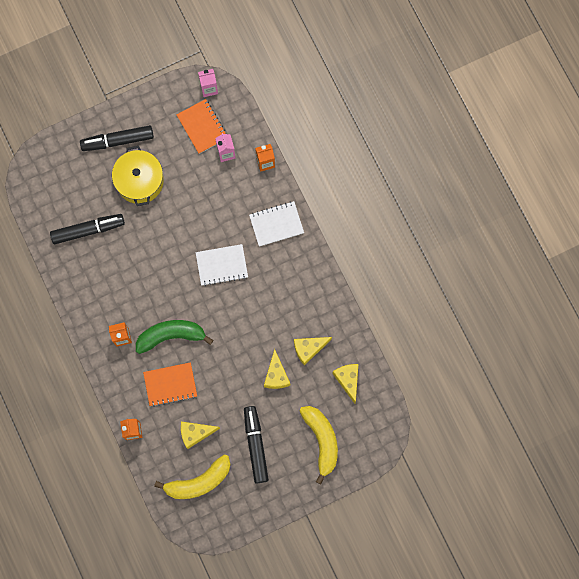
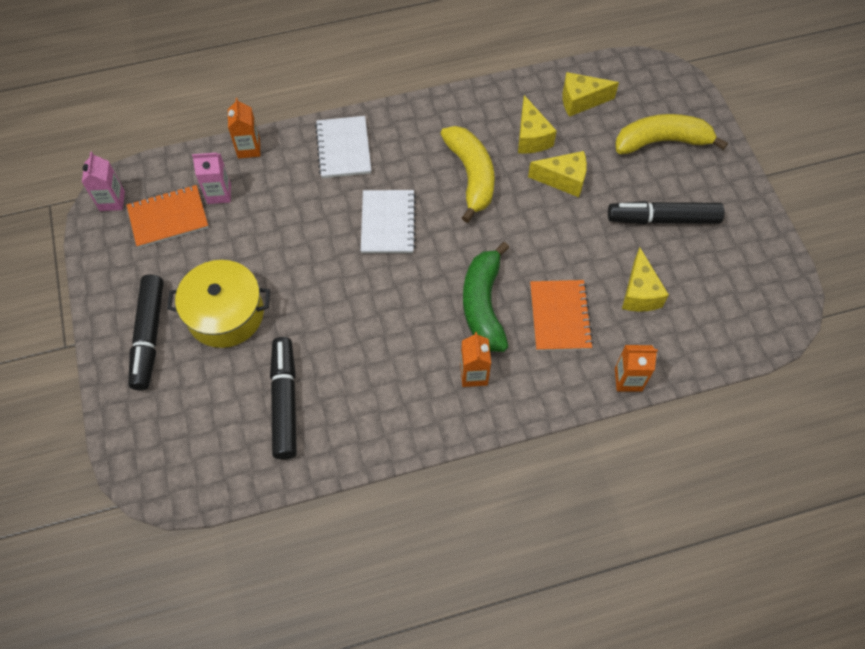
camera: 80 degrees left, 15 degrees down
(199, 481) = (713, 299): yellow banana -> yellow banana (471, 175)

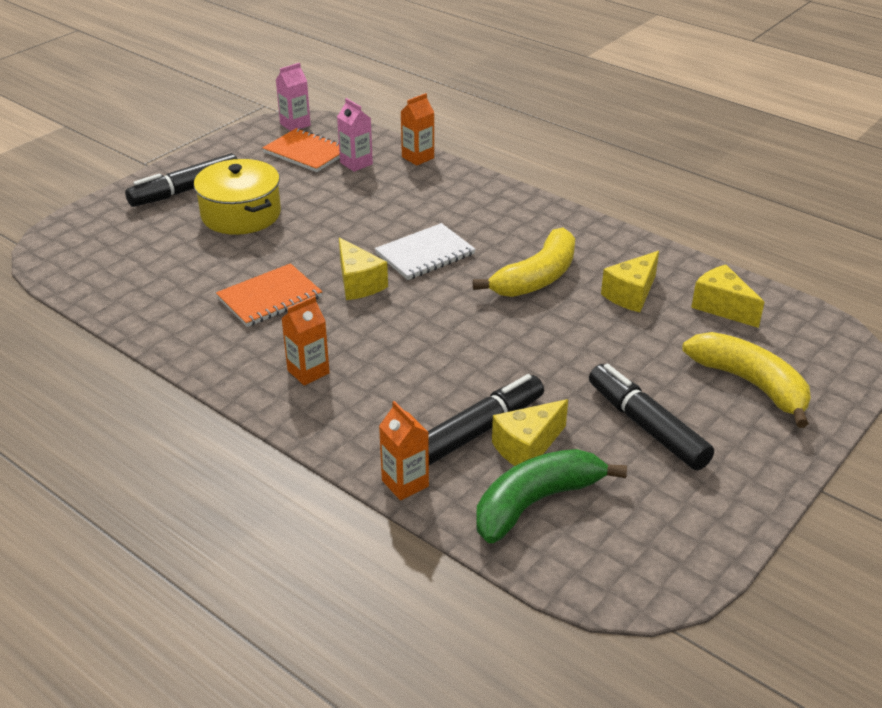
camera: 55 degrees right, 25 degrees down
(285, 401) = (181, 278): black marker -> black marker (479, 430)
(343, 148) = (476, 199): white notebook -> none
(483, 305) = (395, 345): green banana -> green banana (535, 502)
(560, 316) = (434, 401): orange notebook -> orange notebook (270, 298)
(563, 180) = (606, 335): yellow cheese -> yellow cheese (358, 283)

